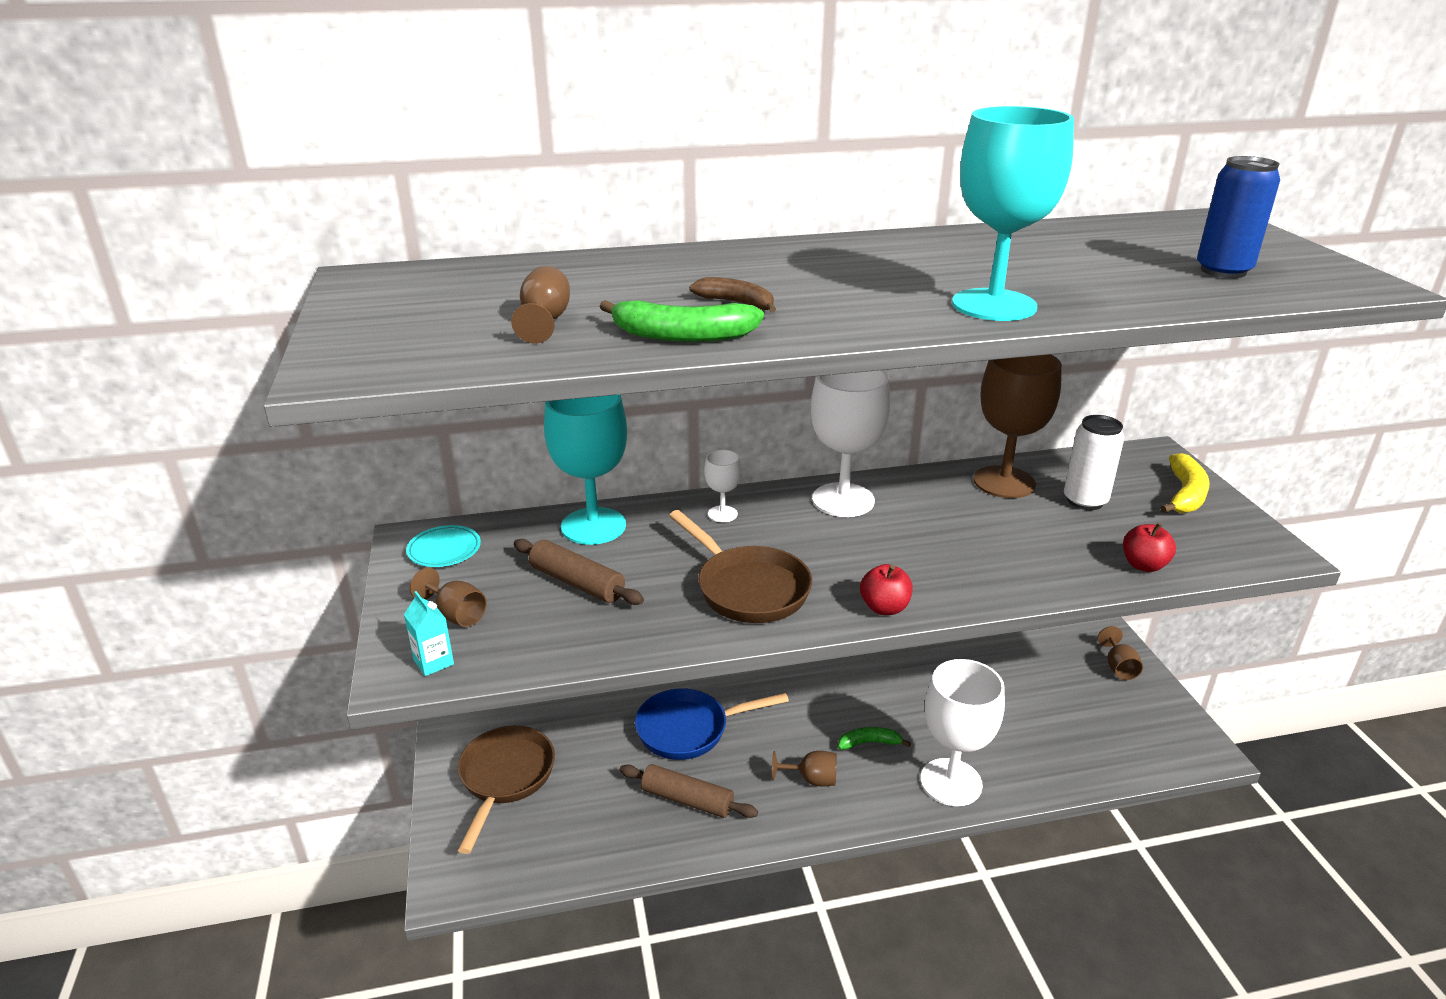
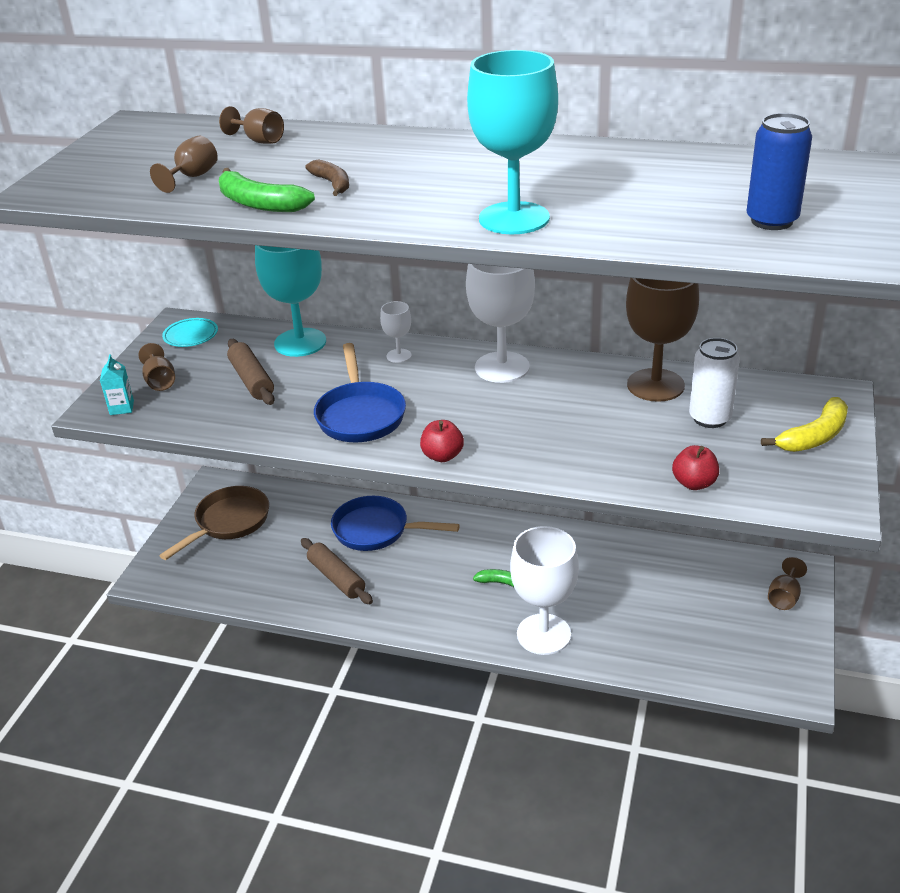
camera: 30 degrees right, 5 degrees up
(748, 588) = (360, 415): brown pan -> blue pan
(811, 779) = (436, 595): brown goblet -> brown goblet (259, 140)

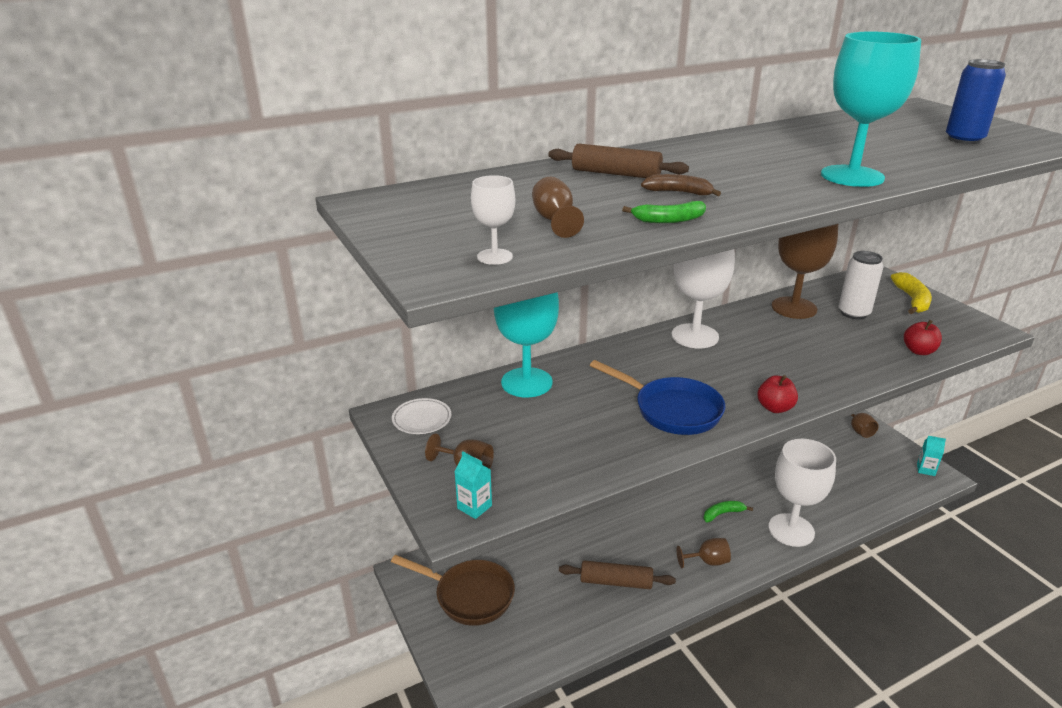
camera: 45 degrees left, 5 degrees down
(191, 336) = (422, 419): turquoise plate -> white plate
(228, 522) = (469, 596): brown pan -> brown pan turned 120 degrees clockwise
(251, 380) = (544, 427): brown rolling pin -> brown rolling pin (616, 174)
(259, 140) = (530, 183): brown goblet -> brown goblet (707, 561)
(259, 203) = (669, 220): green banana -> green banana, size x0.66
(376, 530) = (591, 530): blue pan -> none
(399, 356) = (616, 359): white goblet -> white goblet (494, 257)
(793, 675) = (926, 469): none -> turquoise carton

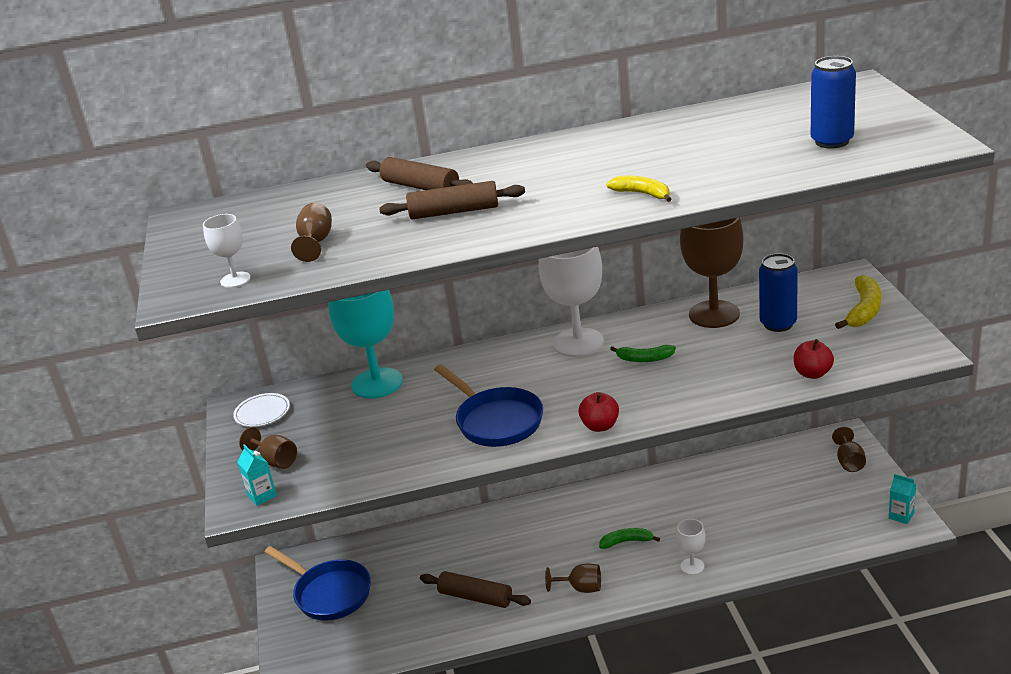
camera: 20 degrees right, 0 degrees up
(469, 596) = (329, 593): brown pan -> blue pan
(669, 220) = (411, 245): green banana -> green banana (644, 359)
(679, 192) = (454, 212): brown banana -> brown rolling pin
(791, 530) = (692, 566): white goblet -> white goblet, size x0.47
(852, 176) = (642, 194): turquoise goblet -> yellow banana
(854, 313) = (778, 324): white can -> blue can

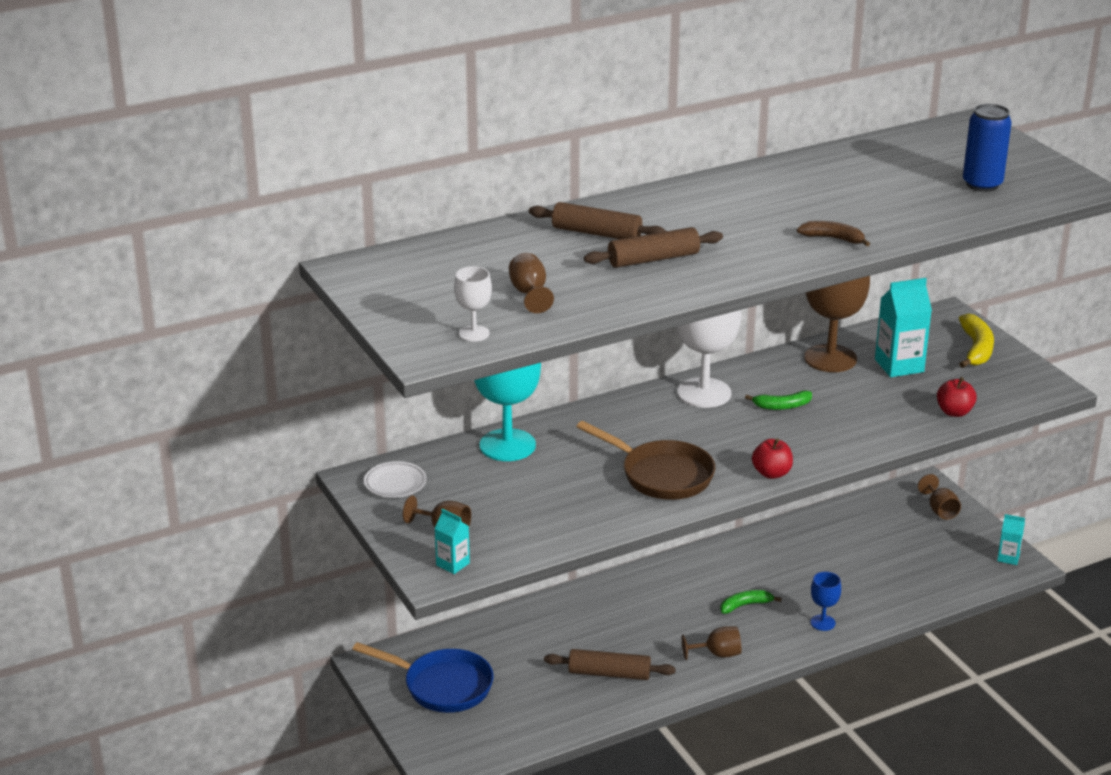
camera: 20 degrees left, 0 degrees up
(496, 421) = (661, 475): blue pan -> brown pan
(642, 194) = (833, 238): yellow banana -> brown banana
(692, 566) = (822, 623): white goblet -> blue goblet
(778, 324) = (899, 365): blue can -> turquoise carton

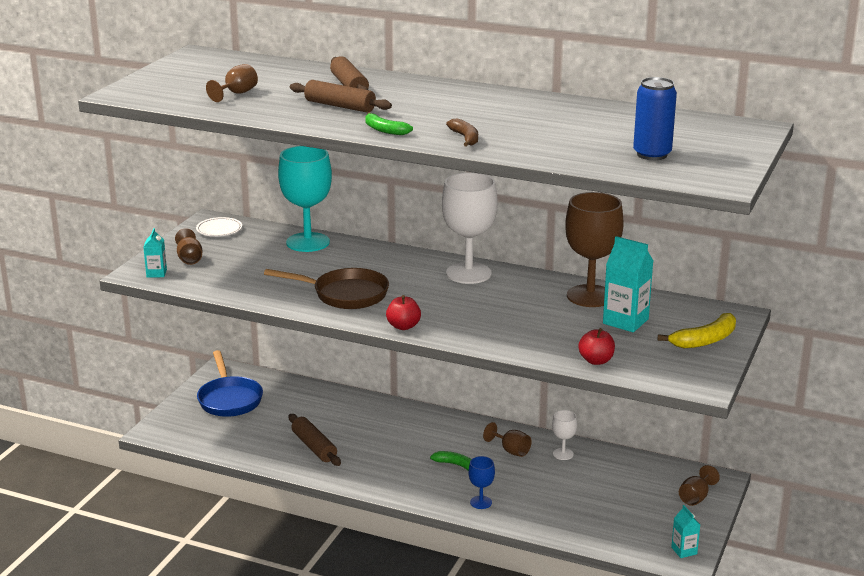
camera: 50 degrees right, 5 degrees down
(474, 333) = (163, 96): white goblet -> white goblet (563, 454)
(661, 475) = (345, 294): brown pan -> brown pan turned 75 degrees counterclockwise
(717, 654) = (388, 476): brown goblet -> brown goblet (511, 450)
(782, 406) = (496, 302): green banana -> green banana (384, 130)

